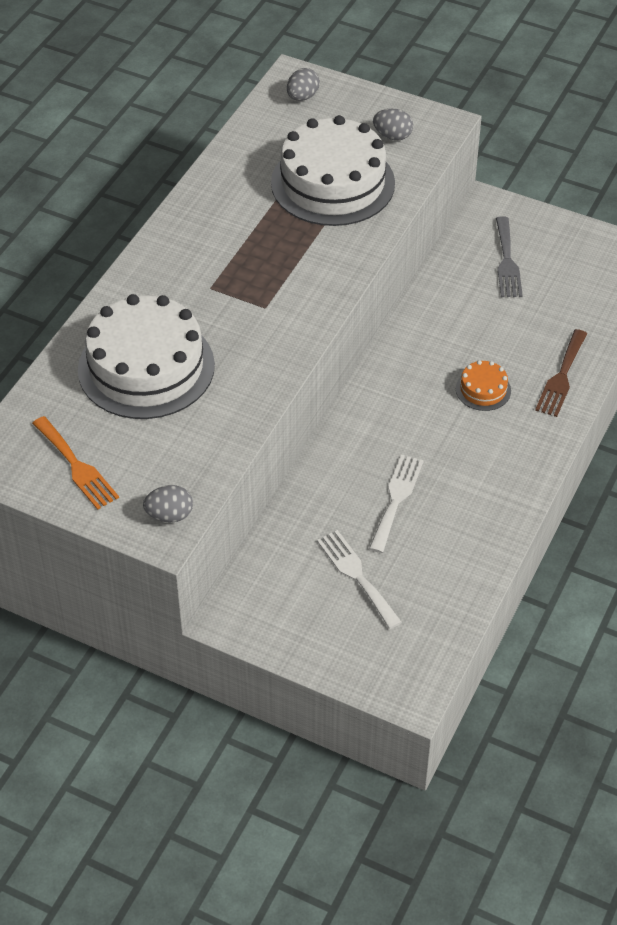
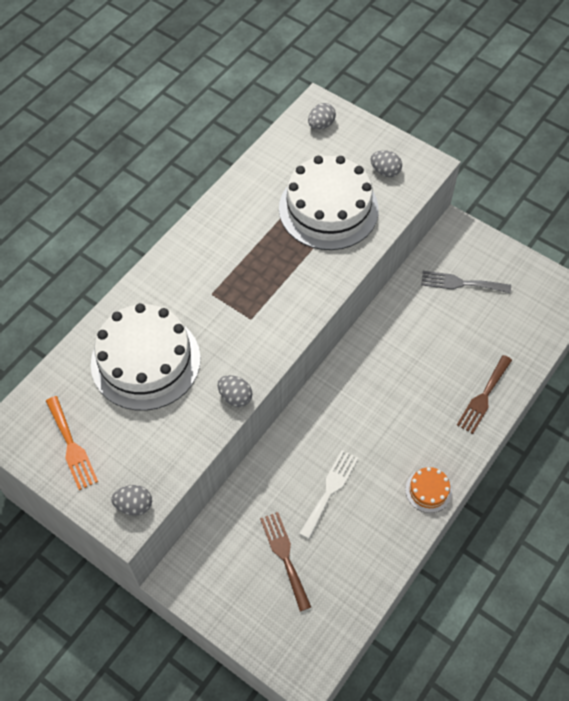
camera: 10 degrees right, 10 degrees up
(266, 389) = (235, 397): none -> grey egg
(357, 575) = (285, 556): white fork -> brown fork
(483, 389) = (418, 399): orange cake -> orange cake (428, 490)
(507, 261) = (461, 283): grey fork -> grey fork turned 90 degrees clockwise

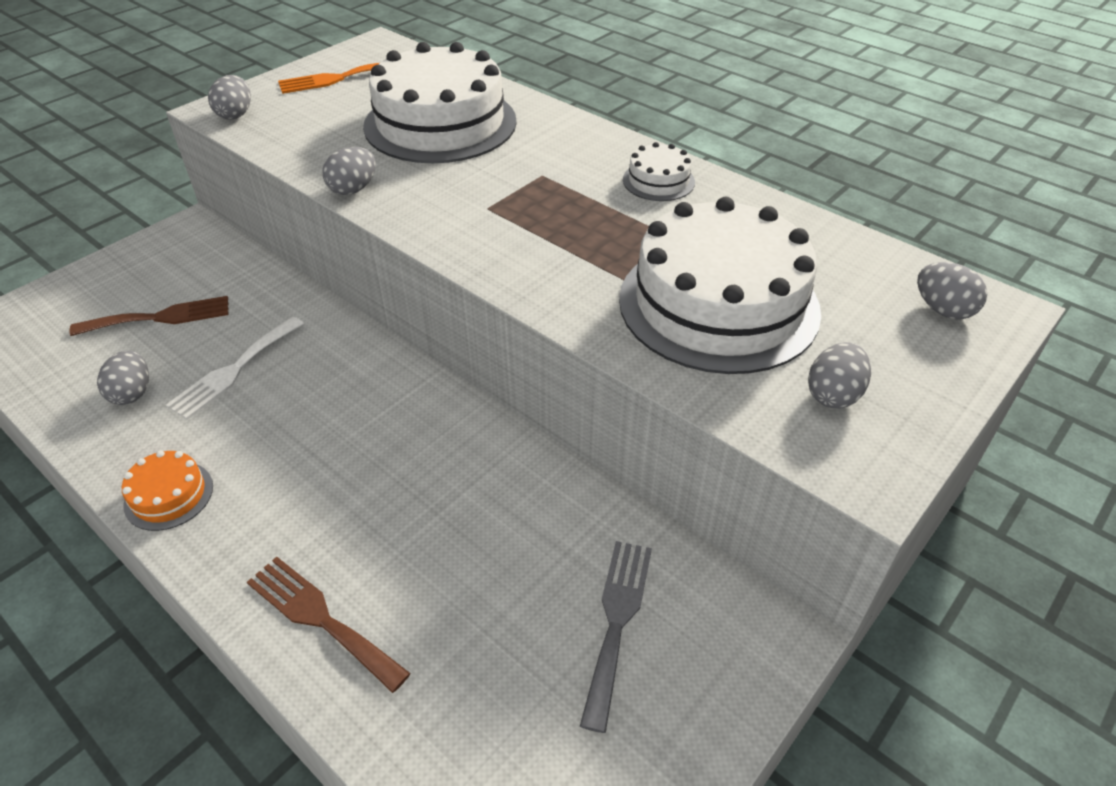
camera: 95 degrees right, 15 degrees down
(214, 233) = (658, 181): none -> white cake
(330, 490) = (234, 370): white fork -> white fork turned 90 degrees clockwise
(357, 543) = (132, 393): none -> grey egg

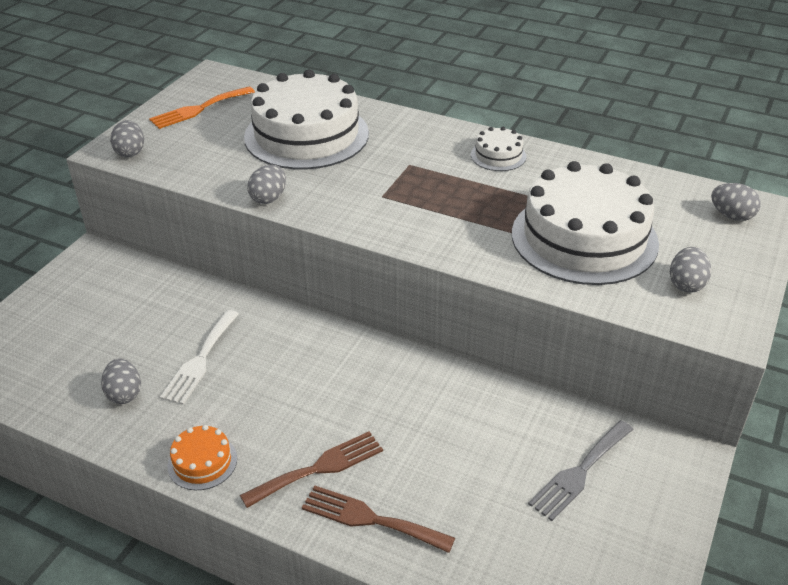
camera: 15 degrees left, 5 degrees down
(160, 317) = (111, 331): brown fork -> brown fork (319, 468)
(617, 621) = (579, 472): grey fork -> grey fork turned 135 degrees counterclockwise

